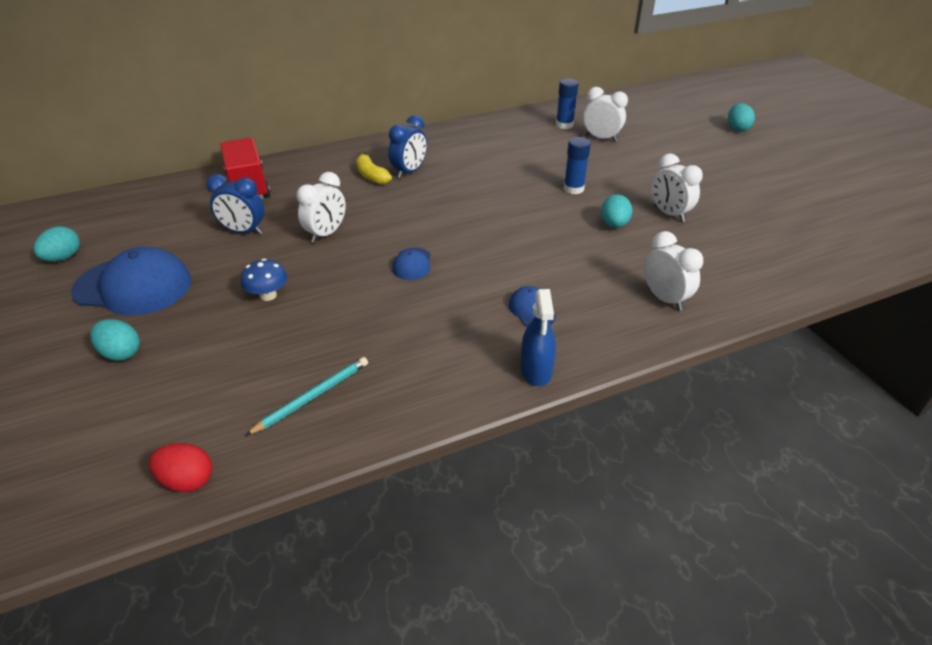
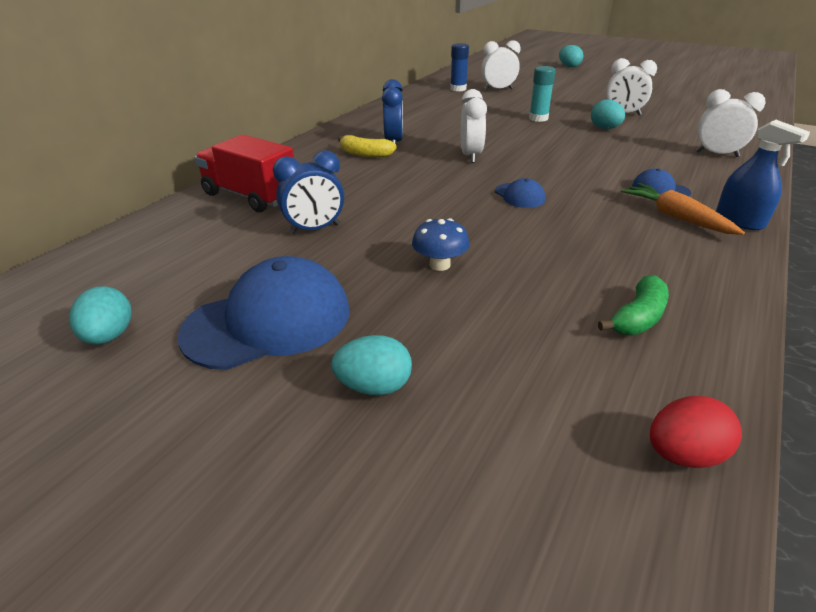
camera: 35 degrees left, 5 degrees down
(312, 396) = (638, 317): turquoise pencil -> green banana
(326, 234) = (403, 203): white clock -> white clock (470, 156)
(491, 340) = (676, 217): none -> orange carrot
(573, 189) = (538, 118): blue glue stick -> turquoise glue stick

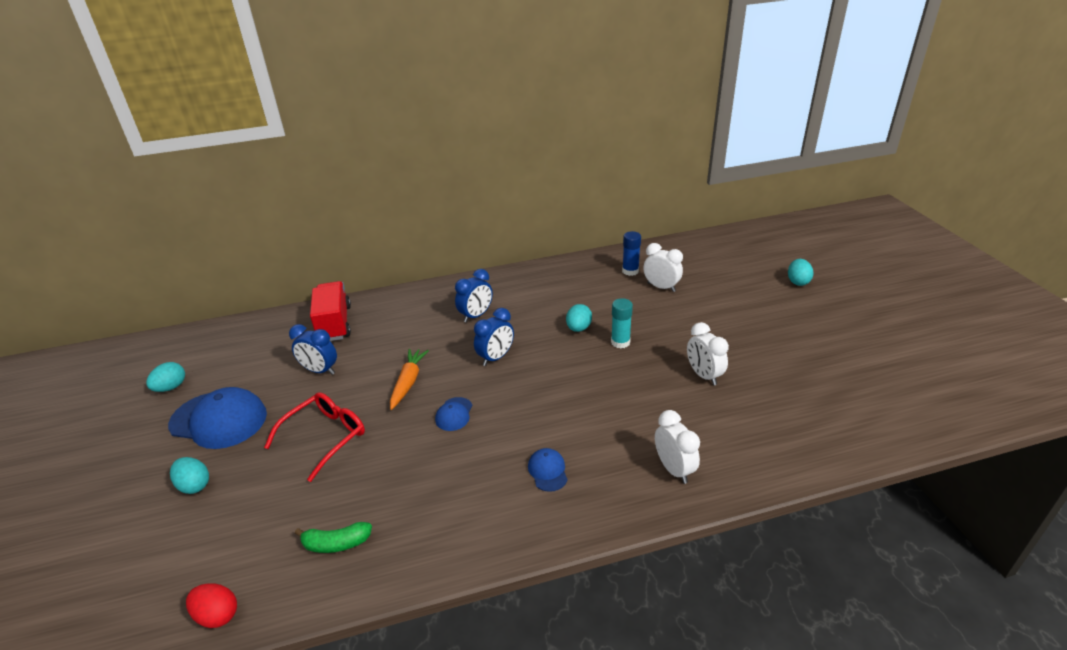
camera: 45 degrees right, 0 degrees up
(365, 154) = (442, 318): yellow banana -> none
(440, 265) = (324, 437): blue mushroom -> red glasses
(470, 156) = (496, 358): white clock -> blue clock
(605, 128) = (648, 384): turquoise egg -> turquoise egg (578, 328)
(676, 217) = (503, 500): orange carrot -> orange carrot (408, 382)
(739, 221) = (535, 535): blue spray bottle -> none

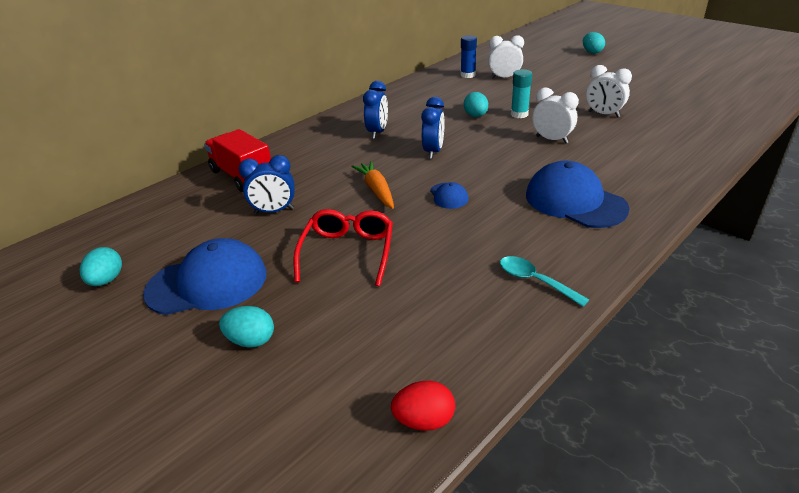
camera: 30 degrees left, 0 degrees up
(336, 543) = (467, 316): green banana -> none
(419, 538) = (535, 281): none -> turquoise spoon
(547, 471) = (575, 201): blue cap -> blue cap, size x2.13
(674, 469) = (658, 168): white clock -> white clock (552, 139)

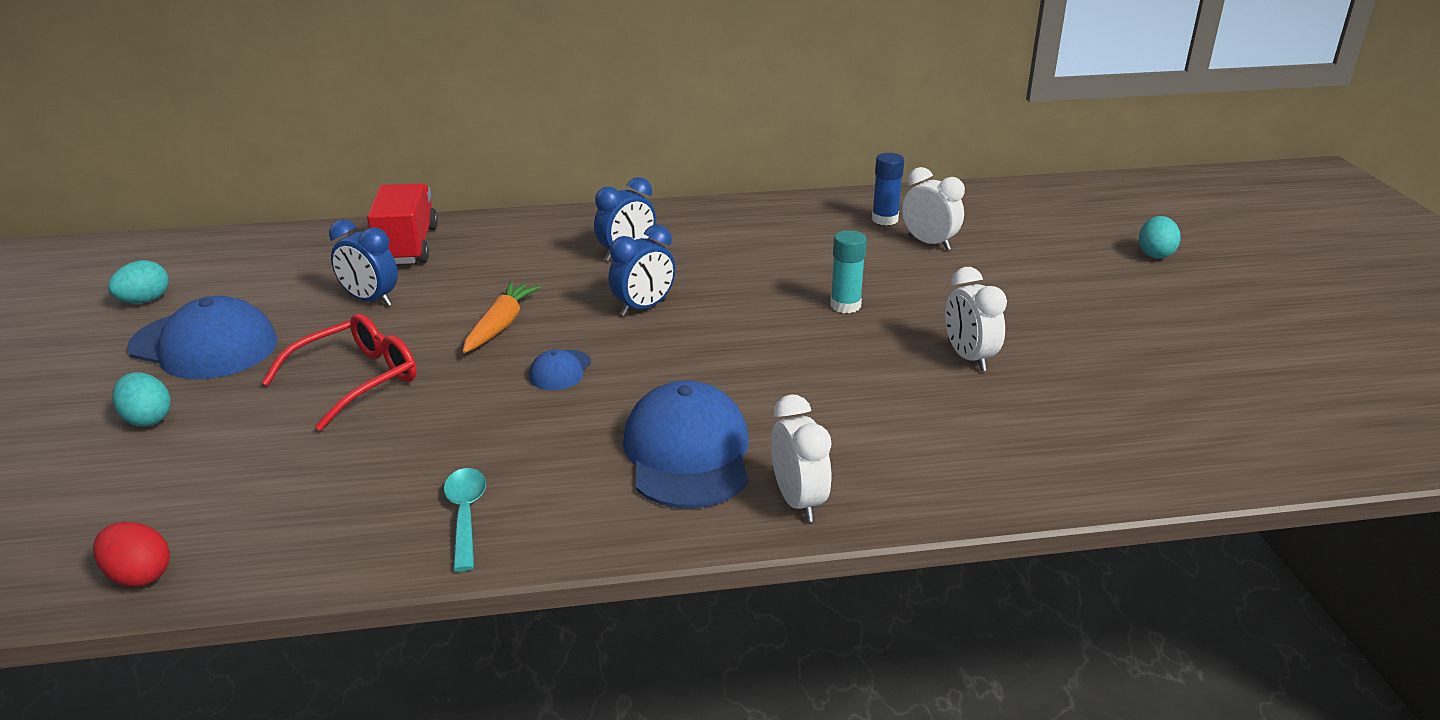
camera: 35 degrees right, 5 degrees down
(475, 116) = (783, 283): turquoise egg -> none
(552, 139) = (820, 360): white clock -> white clock (798, 502)

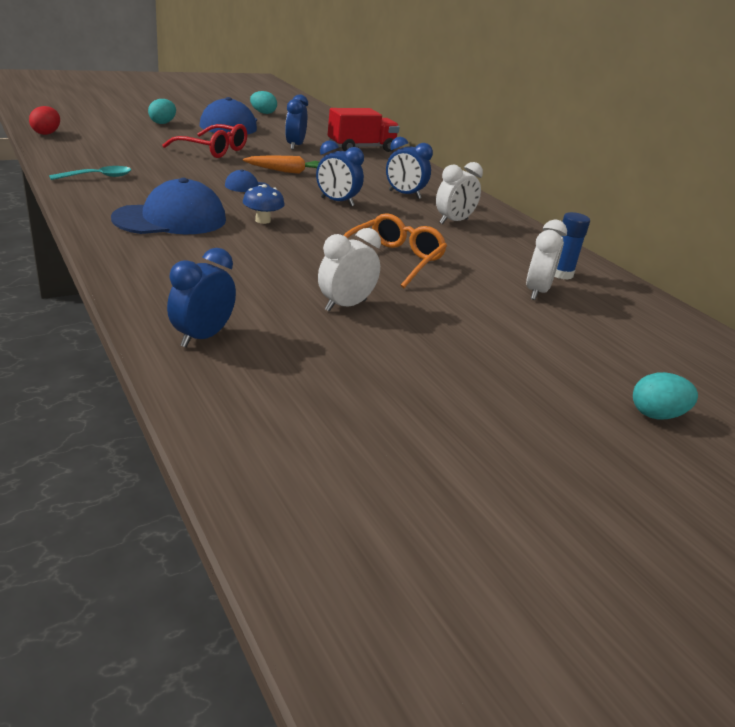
camera: 65 degrees right, 0 degrees up
(705, 376) = (263, 220): none -> blue mushroom
(798, 502) = (125, 249): white clock -> white clock (453, 221)
(845, 305) = (393, 260): turquoise glue stick -> orange glasses
(1055, 461) = (202, 337): none -> blue clock

